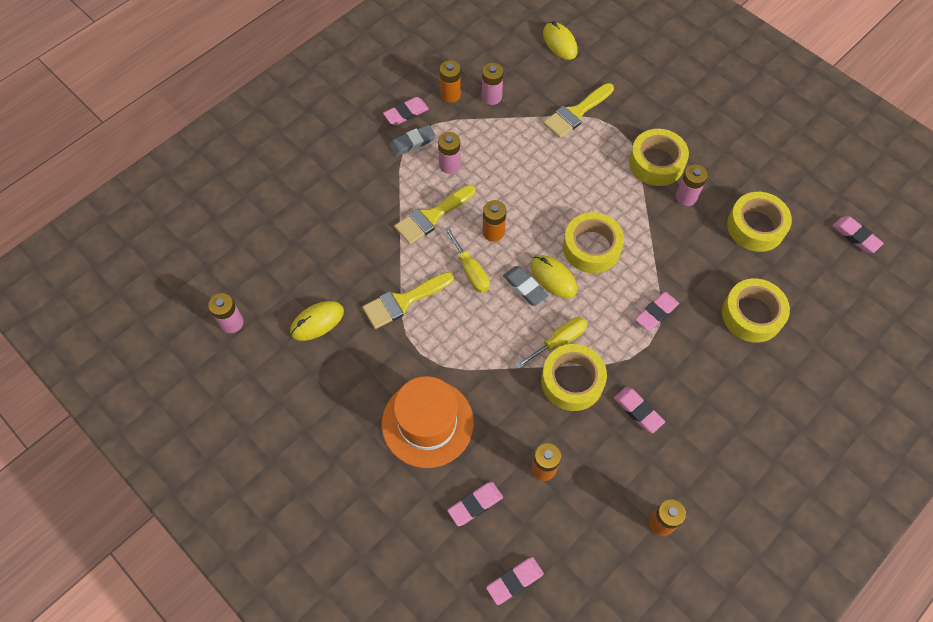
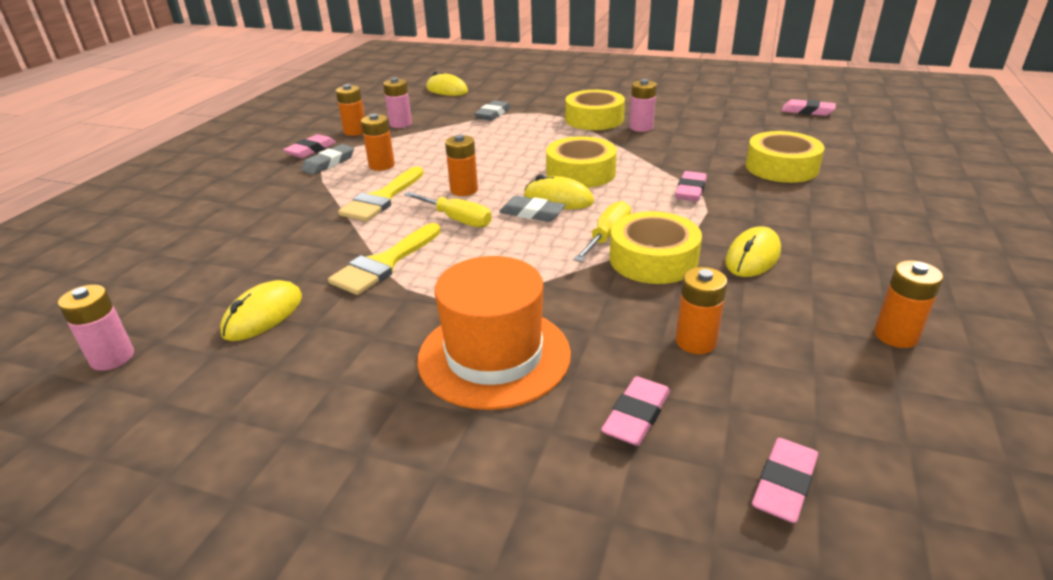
camera: 25 degrees left, 30 degrees down
(449, 165) = (381, 165): pink battery -> orange battery
(576, 113) = (493, 114): yellow brush -> grey eraser
(638, 411) = (752, 257): pink eraser -> yellow mouse
(755, 226) = (720, 126): yellow tape -> none

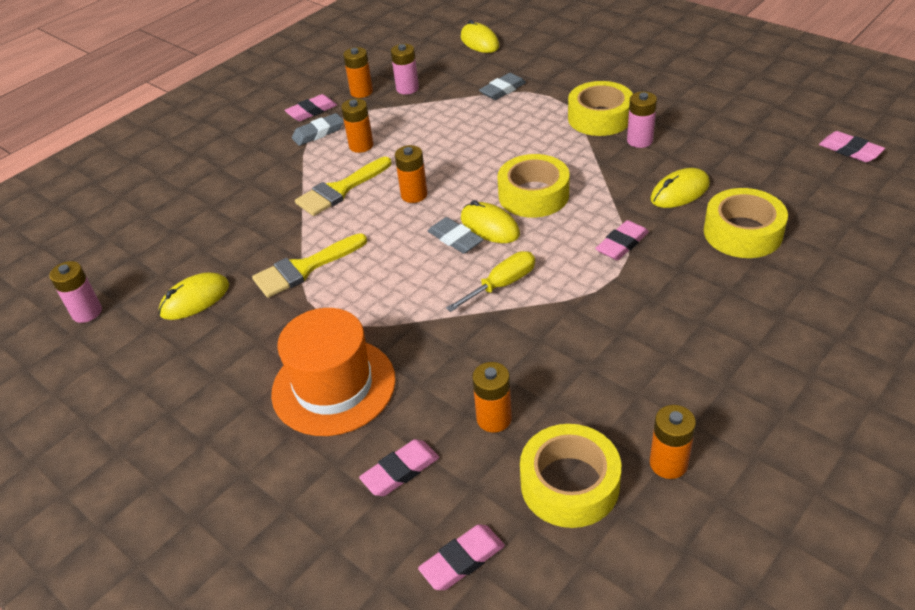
camera: 25 degrees right, 10 degrees up
(457, 220) = (387, 231): yellow screwdriver -> none
(653, 259) = (523, 321): yellow tape -> yellow tape (569, 484)
(752, 257) = (615, 342): yellow mouse -> yellow mouse (679, 192)

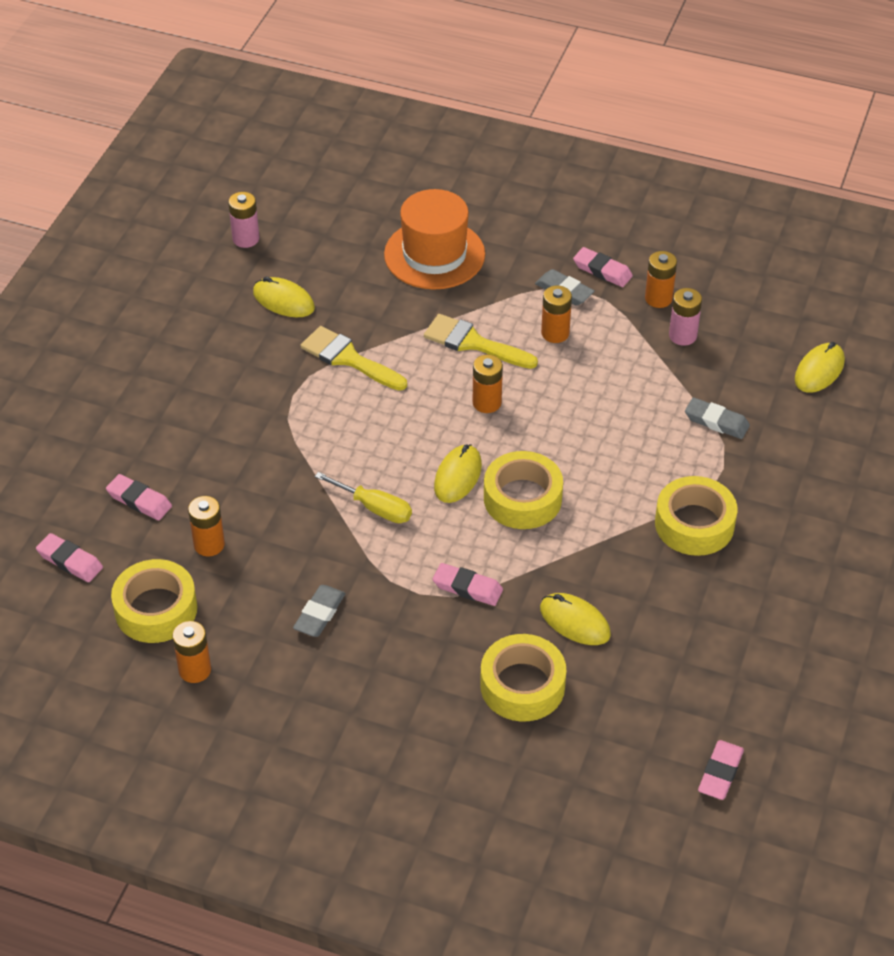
camera: 65 degrees right, 5 degrees up
(333, 386) = (213, 430): orange hat -> orange hat (434, 254)
(455, 239) = (429, 455): grey eraser -> grey eraser (319, 614)
(639, 140) = (661, 570): pink battery -> none

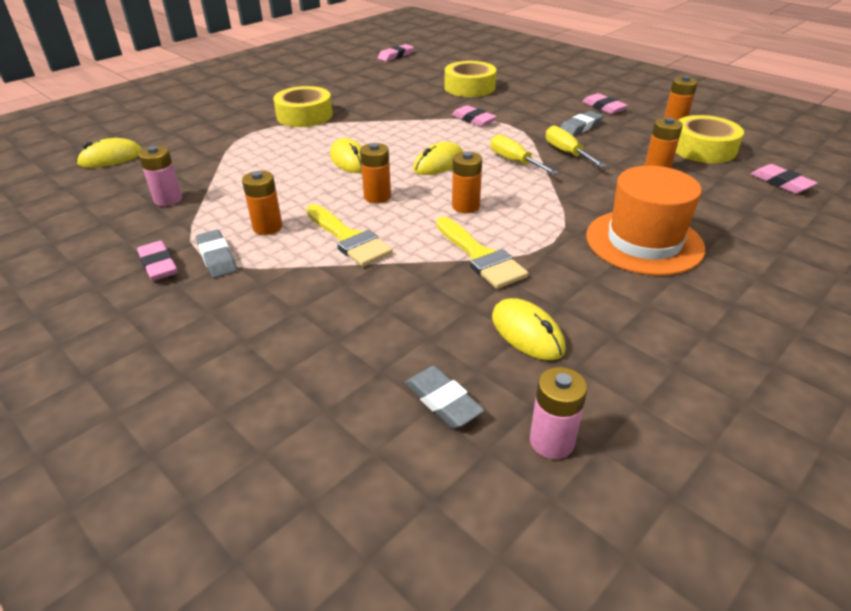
camera: 155 degrees left, 10 degrees down
(139, 501) = (720, 203): pink eraser -> pink eraser (603, 107)
(320, 546) = (567, 153): none -> yellow screwdriver
(434, 254) = (308, 334): orange hat -> orange hat (644, 242)
(522, 498) = (401, 145): yellow tape -> none
(575, 622) = (419, 99): yellow mouse -> yellow mouse (349, 160)
(658, 298) = (145, 229): orange battery -> orange battery (465, 206)
(716, 422) = (222, 150): grey eraser -> grey eraser (443, 401)

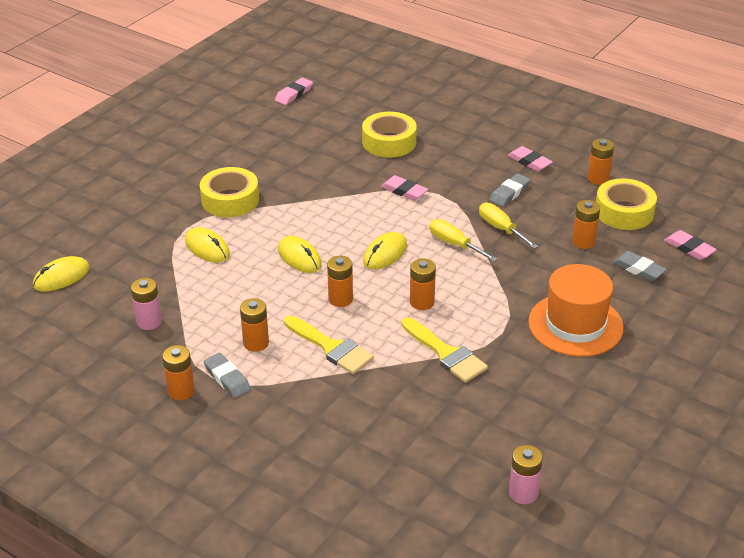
camera: 10 degrees left, 0 degrees up
(158, 265) = (181, 391): pink eraser -> orange battery
(443, 401) = (446, 475): grey eraser -> grey eraser (638, 269)
(527, 333) = (494, 417): yellow mouse -> yellow mouse (207, 248)

